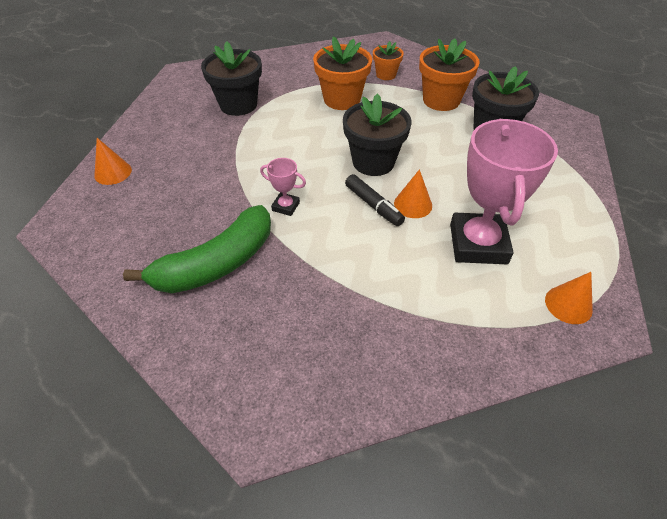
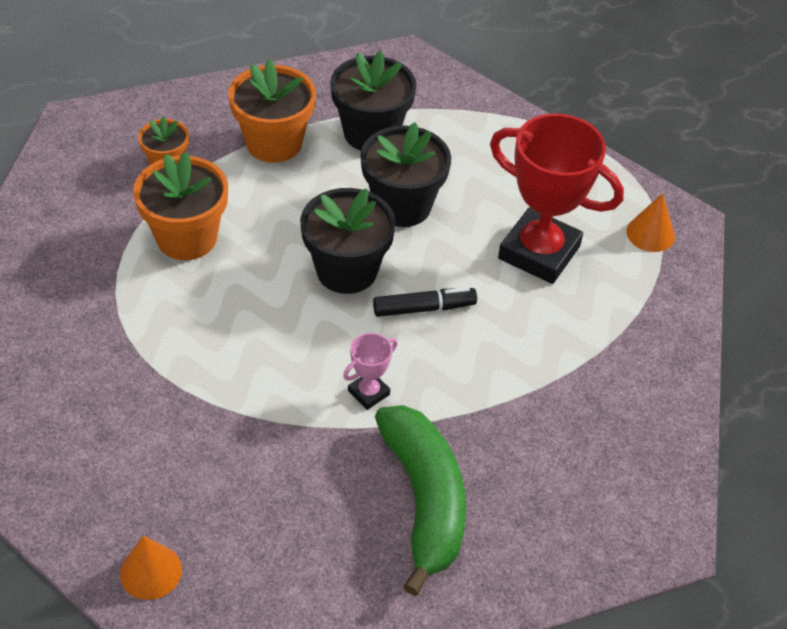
camera: 65 degrees left, 0 degrees up
(238, 105) = (97, 359): black flower pot -> black flower pot (402, 206)
(413, 204) = (446, 273): orange cone -> none
(478, 244) = (539, 252): pink trophy -> red trophy

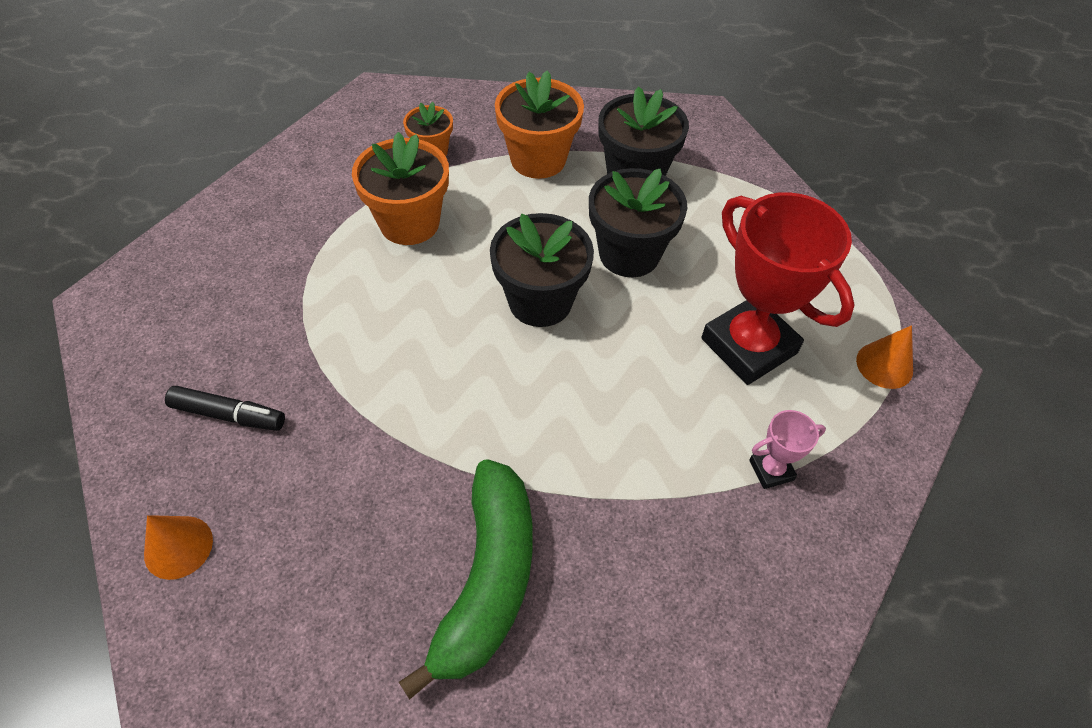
camera: 25 degrees right, 5 degrees up
(368, 393) = (494, 436): pink trophy -> pink trophy (771, 470)
(424, 308) = (597, 366): black marker -> black marker (229, 415)

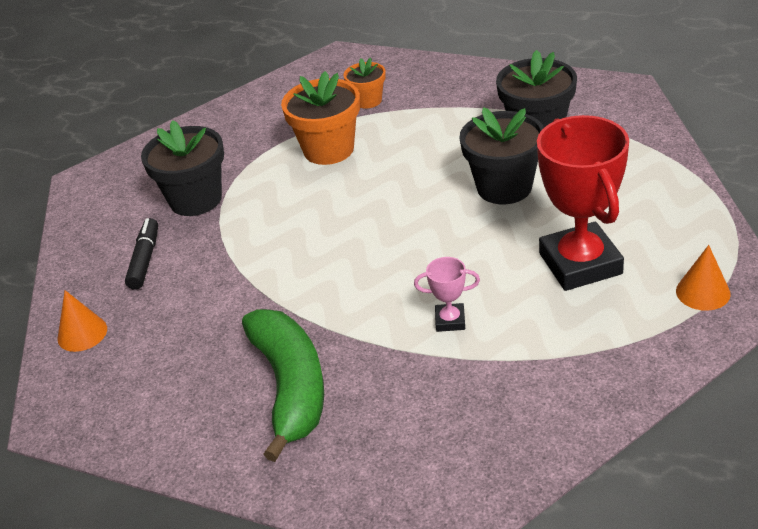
camera: 25 degrees right, 15 degrees down
(229, 415) = (145, 260): black marker -> black marker turned 120 degrees counterclockwise
(488, 580) = (290, 387): green banana -> green banana turned 45 degrees counterclockwise
(538, 159) = (456, 112): orange flower pot -> none
(540, 301) = (412, 213): black flower pot -> black flower pot (195, 199)
(771, 470) = (556, 352): pink trophy -> pink trophy (450, 321)

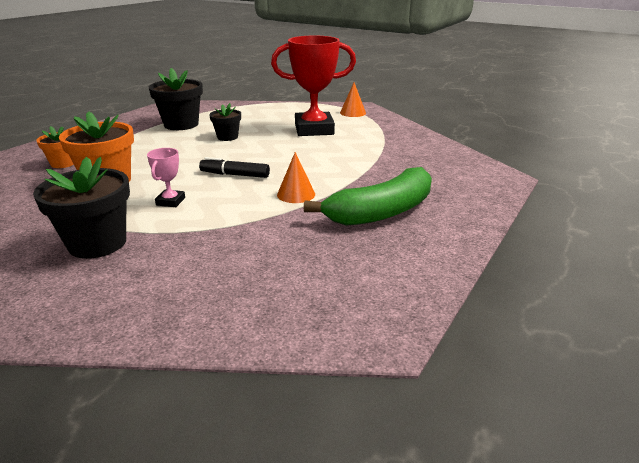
camera: 85 degrees left, 10 degrees down
(82, 333) = (256, 317): orange cone -> orange cone (296, 194)
(145, 260) = (166, 275): black marker -> black marker (235, 175)
(290, 387) = (381, 212): green banana -> green banana turned 150 degrees clockwise
(450, 321) = (341, 161): pink trophy -> pink trophy (170, 201)
(504, 187) = (227, 137): black flower pot -> black flower pot, size x0.57

